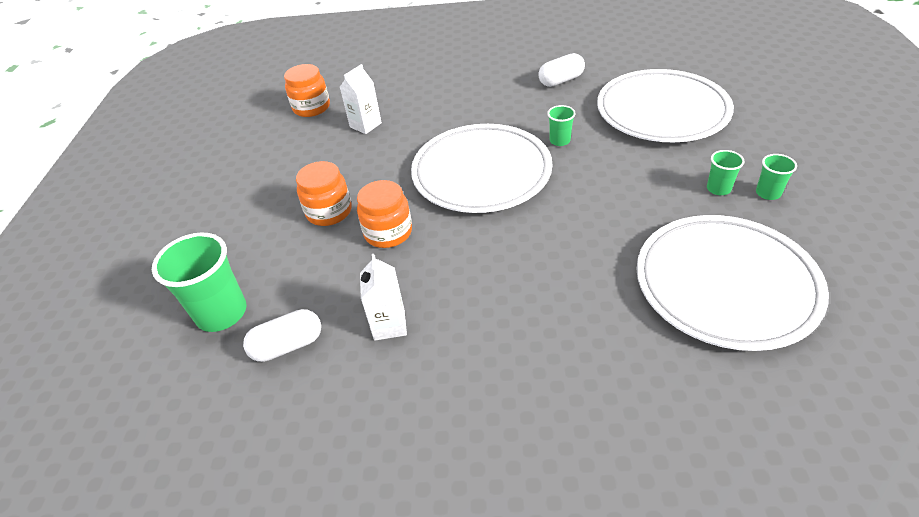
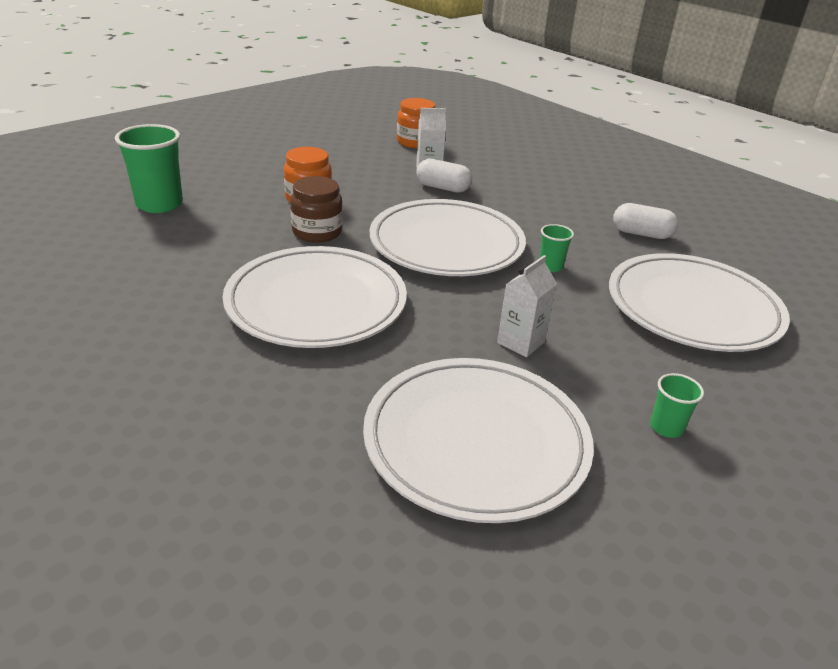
camera: 40 degrees right, 10 degrees down
(288, 345) = (154, 242): white capsule -> white capsule (443, 188)
(388, 232) = (317, 232): orange jar -> brown jar
(389, 325) = (217, 274): white carton -> white carton (521, 342)
(492, 283) = (316, 303): none -> white plate
(718, 189) = (622, 388): green cup -> none

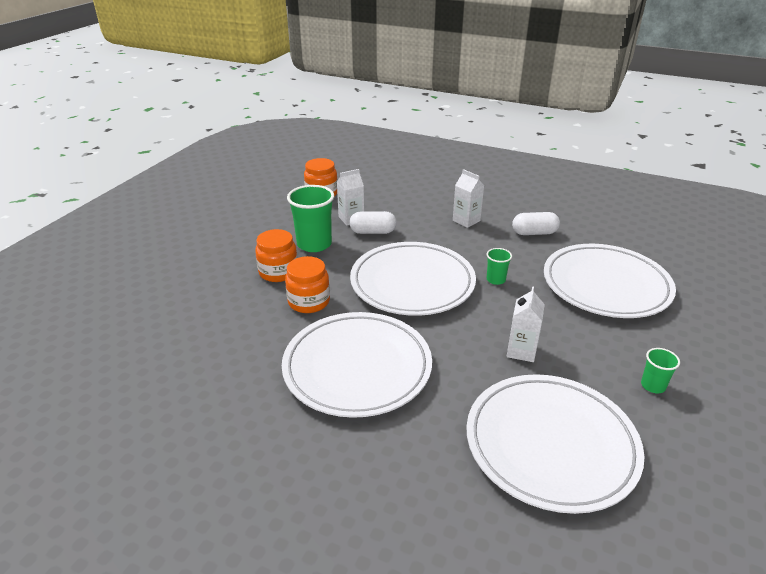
camera: 20 degrees left, 0 degrees up
(159, 204) = (157, 315): green cup -> green cup (314, 244)
(317, 232) = (309, 302): brown jar -> orange jar
(564, 202) = (466, 220): none -> white carton

